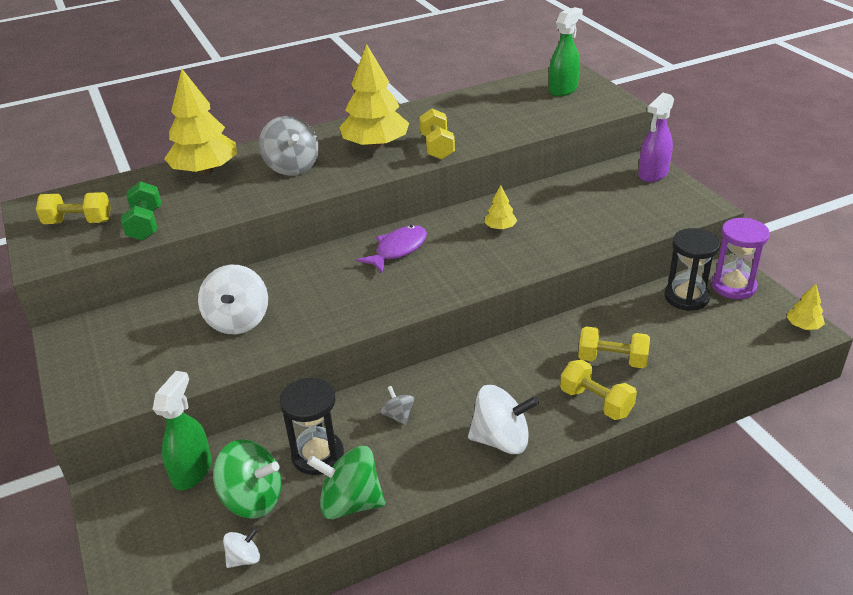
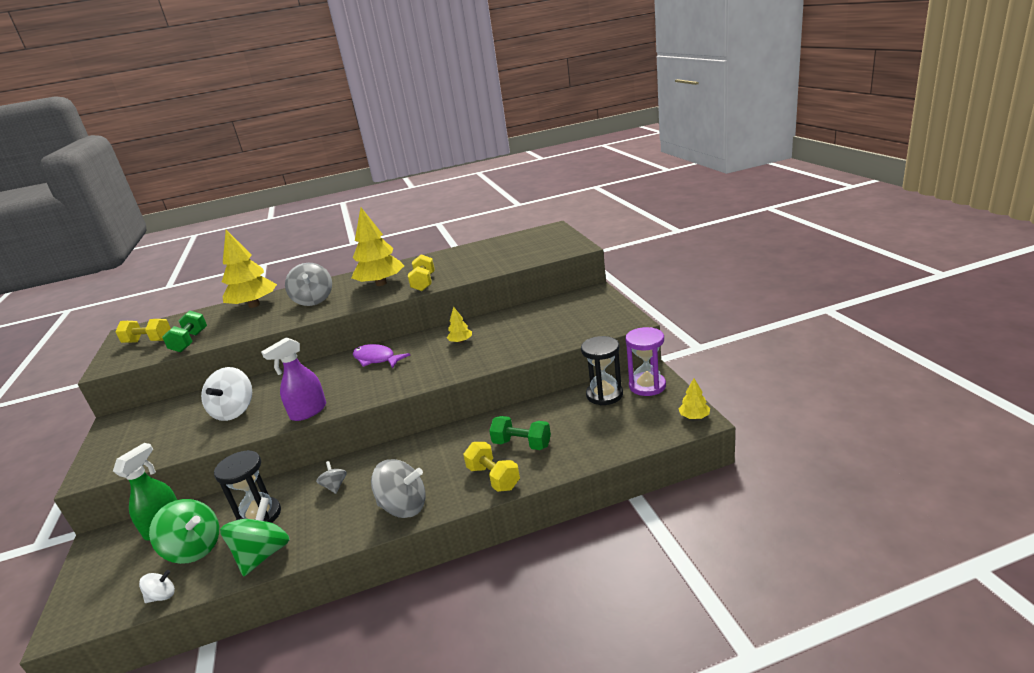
camera: 10 degrees right, 10 degrees down
(350, 503) = (263, 554): green spinning top -> green spinning top turned 90 degrees clockwise
(398, 250) = (376, 359): purple fish -> purple fish turned 105 degrees counterclockwise
(501, 440) = (404, 507): white spinning top -> grey spinning top
(563, 90) = (540, 240): green spray bottle -> none
(612, 360) = (522, 444): yellow dumbbell -> green dumbbell
(653, 174) = (598, 300): purple spray bottle -> purple spray bottle (308, 412)

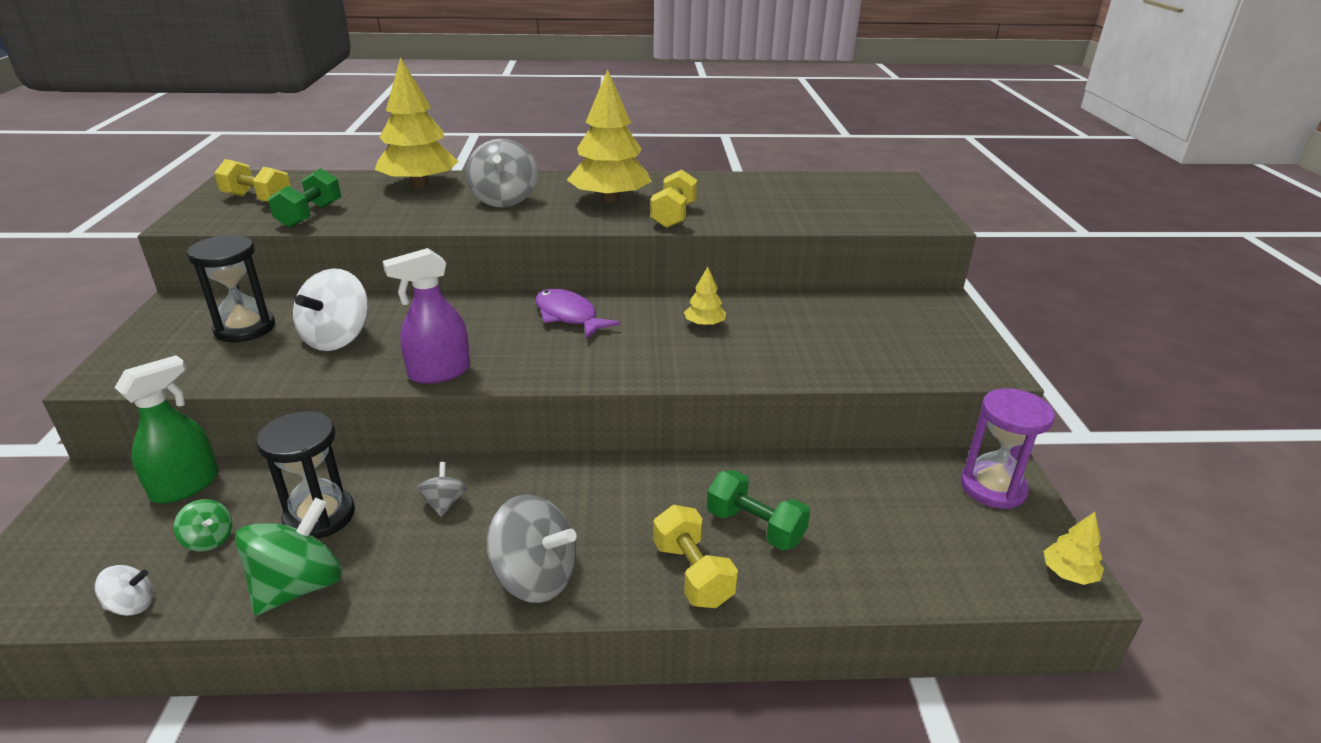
camera: 10 degrees right, 5 degrees up
(194, 549) = (209, 540): green spinning top -> green spinning top, size x0.51
(604, 395) = (914, 481): black hourglass -> black hourglass (245, 328)

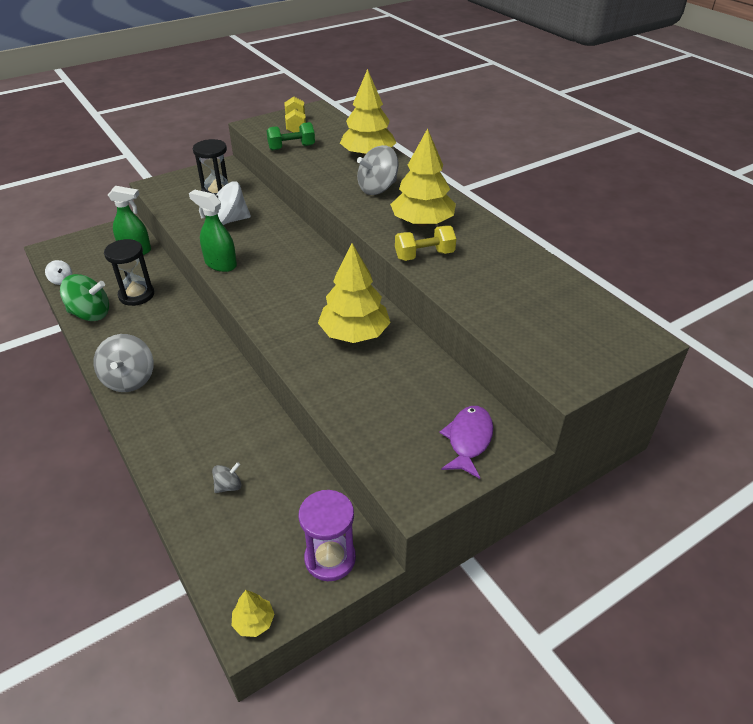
camera: 60 degrees right, 10 degrees up
(209, 540) = (106, 276): green spinning top -> none
(439, 372) = (220, 264): purple spray bottle -> green spray bottle
(444, 503) = (166, 325): grey spinning top -> grey spinning top (228, 486)
(568, 316) = (316, 278): purple fish -> purple fish (468, 440)
(692, 574) = (160, 434): yellow dumbbell -> none
(704, 324) = (354, 333): yellow tree -> yellow tree, size x2.23
(755, 527) = (213, 446): green dumbbell -> none

